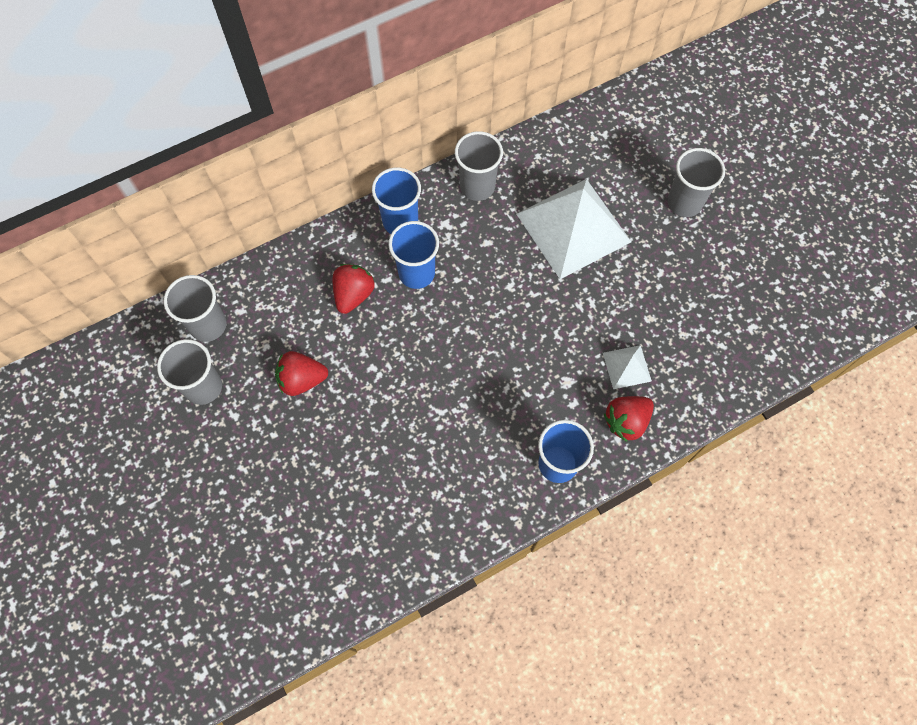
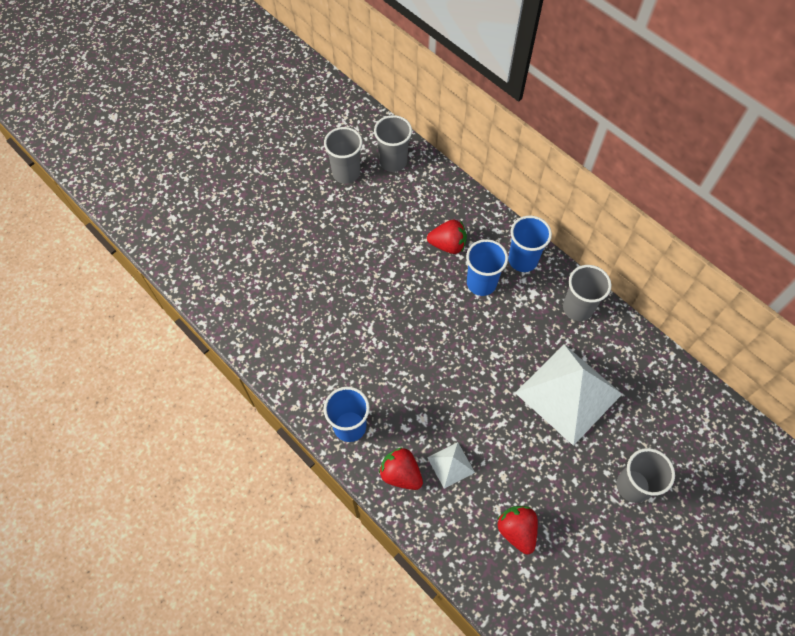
camera: 75 degrees right, 5 degrees down
(302, 380) = (369, 231): red strawberry -> red strawberry (516, 530)

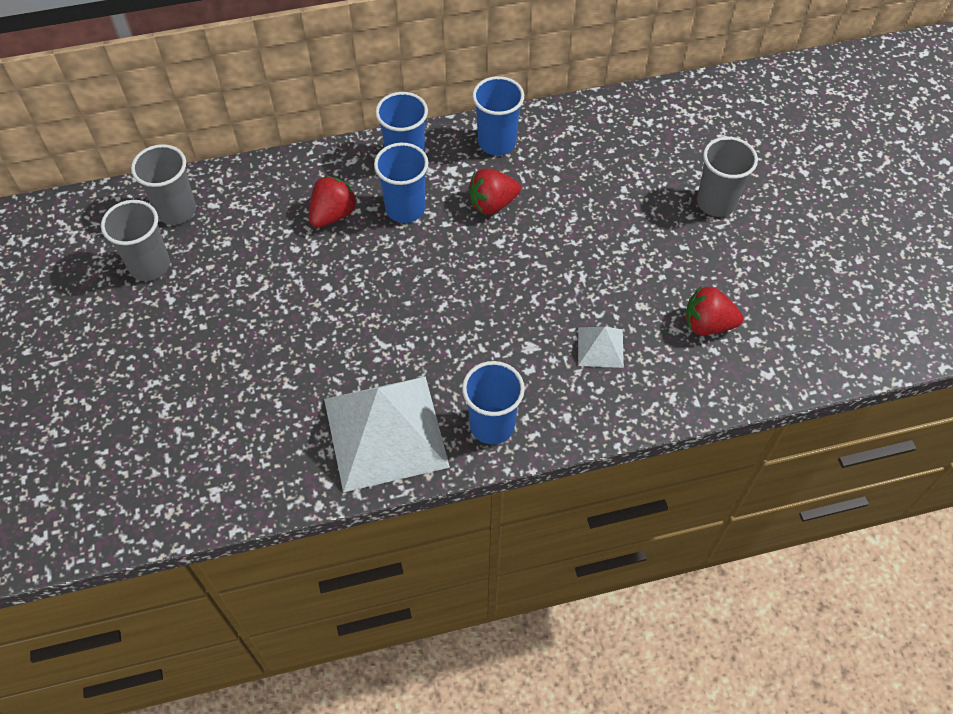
camera: 60 degrees left, 5 degrees down
(401, 474) = (582, 401): red strawberry -> red strawberry (492, 204)
(568, 393) = (586, 201): white pyramid -> white pyramid (385, 432)
(577, 308) = (497, 142): grey cup -> blue cup

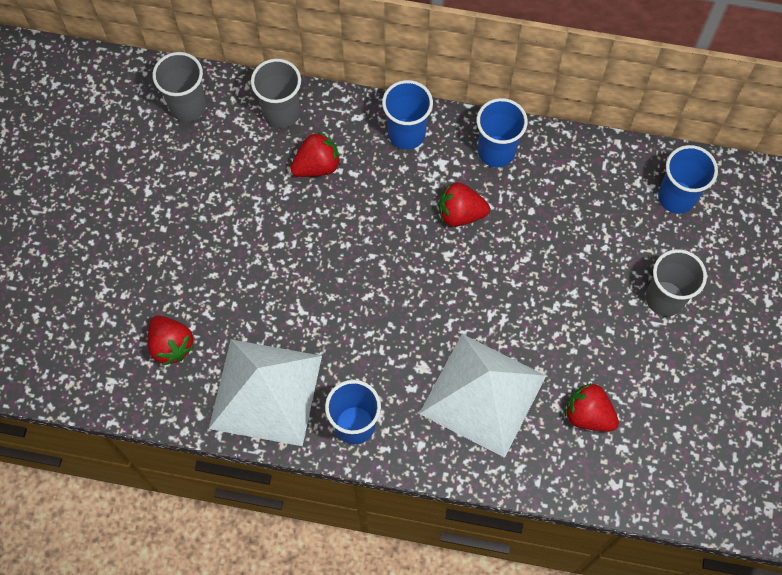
camera: 25 degrees right, 10 degrees up
(150, 265) = (144, 152): grey cup -> grey cup (281, 113)
(264, 429) = (171, 345): none -> red strawberry
(405, 209) = (381, 186): blue cup -> blue cup (676, 197)
(600, 347) = (482, 394): white pyramid -> white pyramid, size x2.25

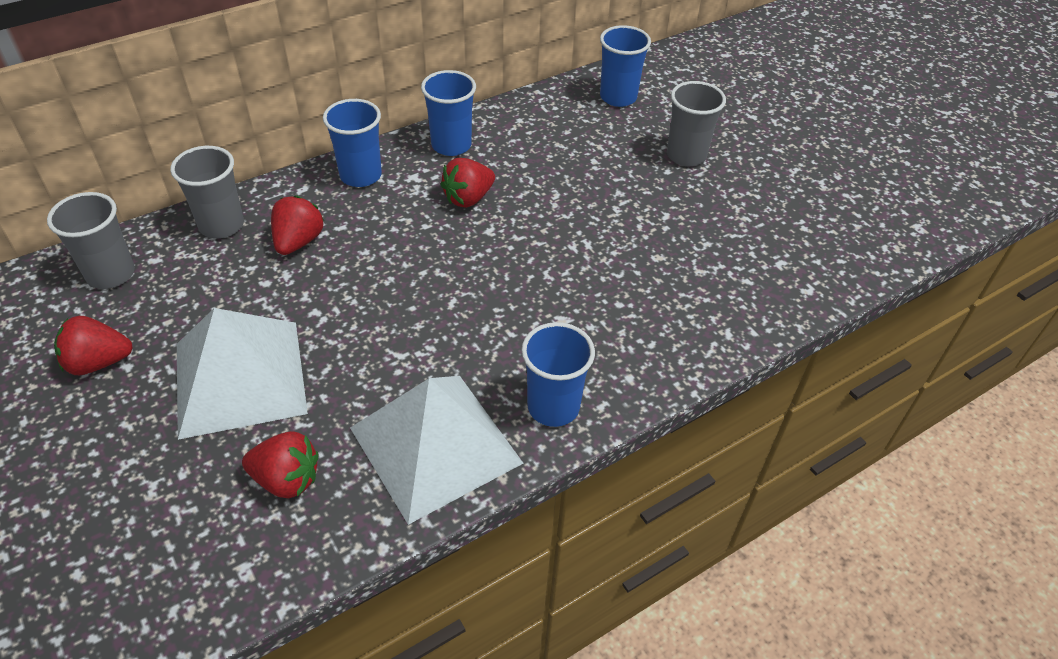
camera: 45 degrees left, 20 degrees down
(482, 394) = (634, 304): white pyramid -> white pyramid (240, 378)
(588, 415) = (729, 259): red strawberry -> red strawberry (98, 362)

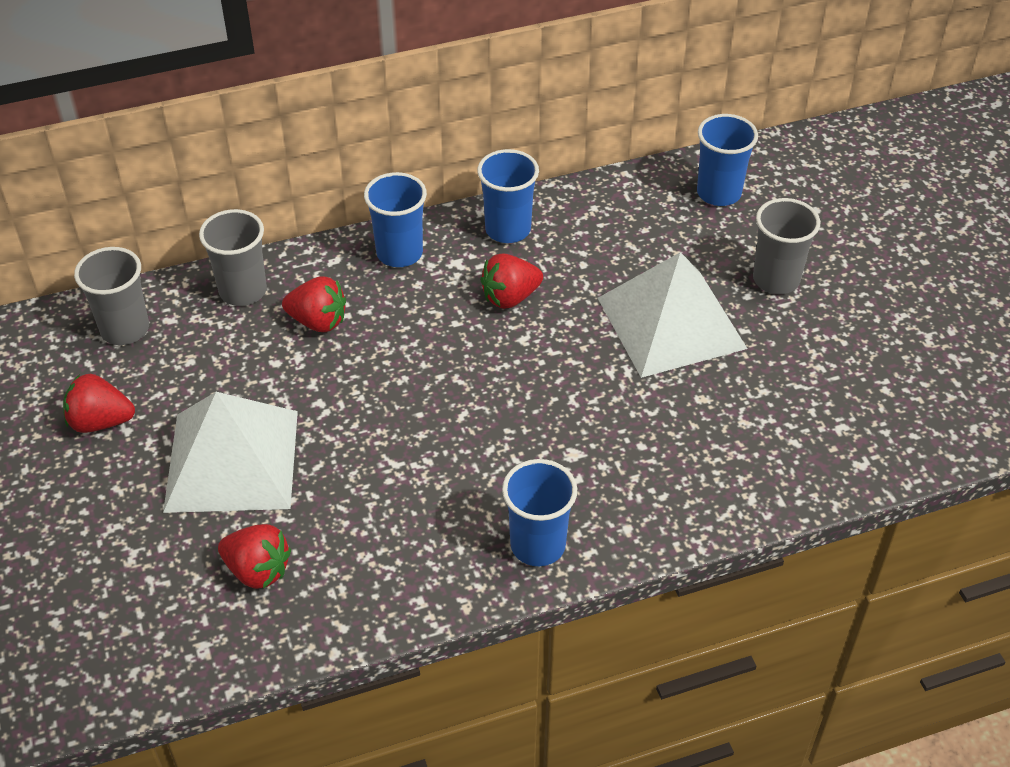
camera: 15 degrees right, 0 degrees up
(298, 241) = (318, 321): red strawberry -> red strawberry turned 75 degrees clockwise
(435, 445) = (408, 563): white pyramid -> white pyramid (671, 323)

